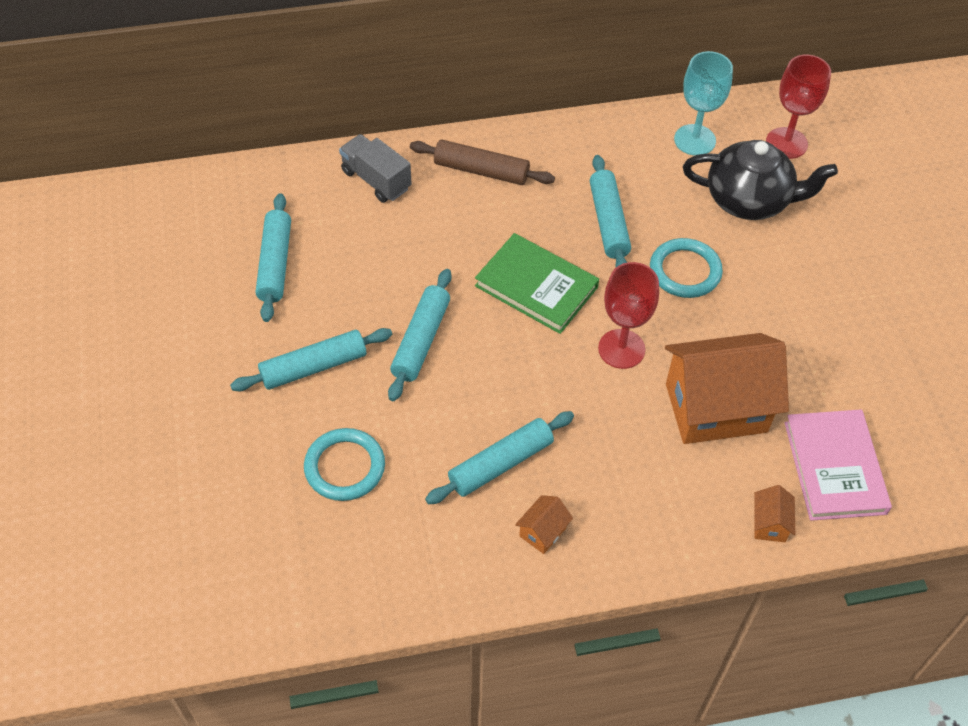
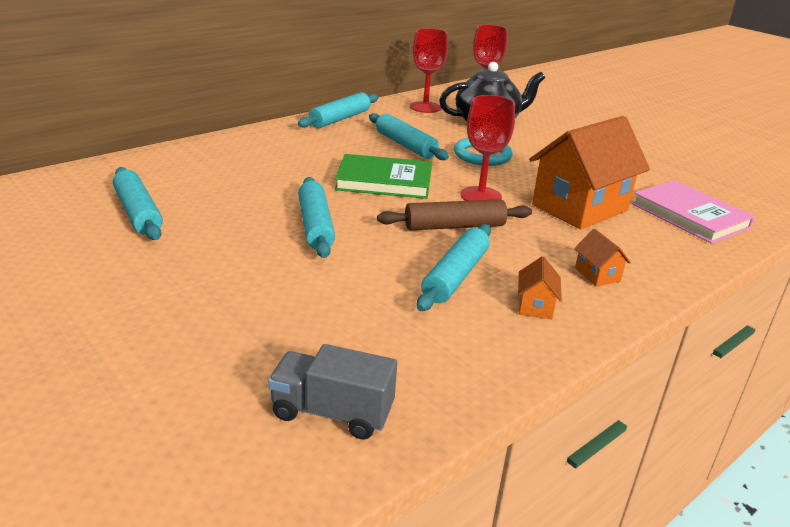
camera: 30 degrees left, 25 degrees down
(313, 367) = (225, 262): turquoise rolling pin -> turquoise rolling pin (340, 119)
(344, 467) = (311, 317): turquoise ring -> none
(376, 180) = (202, 157): grey truck -> grey truck (332, 413)
(481, 171) = (287, 140): brown rolling pin -> brown rolling pin (454, 226)
(695, 140) = (425, 107): turquoise goblet -> red goblet
(769, 524) = (689, 253): orange house -> orange house (597, 275)

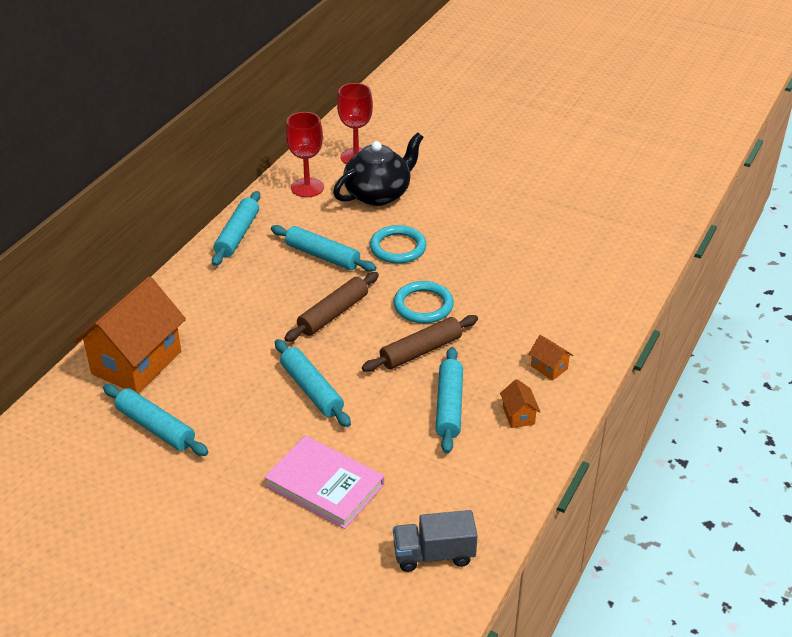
camera: 20 degrees left, 10 degrees up
(384, 181) = (333, 314): green book -> brown rolling pin
(480, 196) = (423, 305): red goblet -> turquoise ring
(579, 208) = (508, 293): orange house -> orange house (136, 363)
(690, 215) = (595, 272): pink book -> pink book (324, 485)

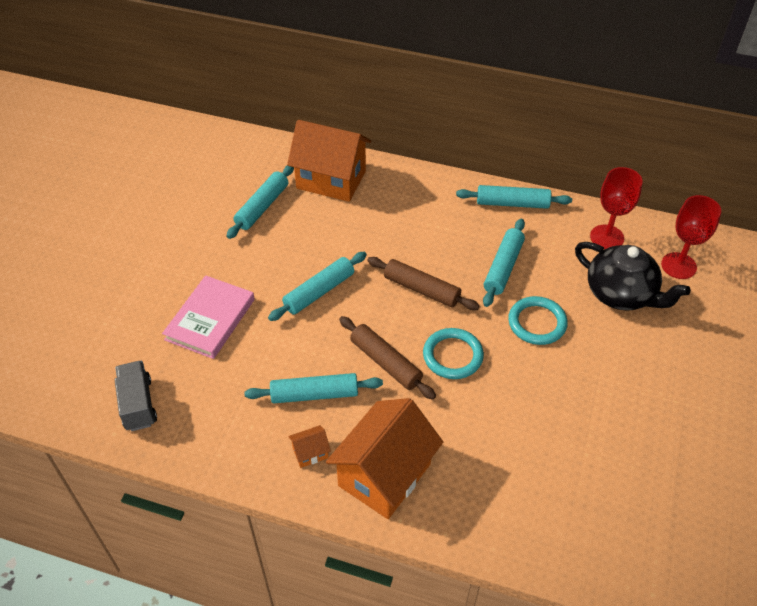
camera: 80 degrees right, 10 degrees up
(549, 367) = (384, 475): orange house -> orange house, size x2.47

